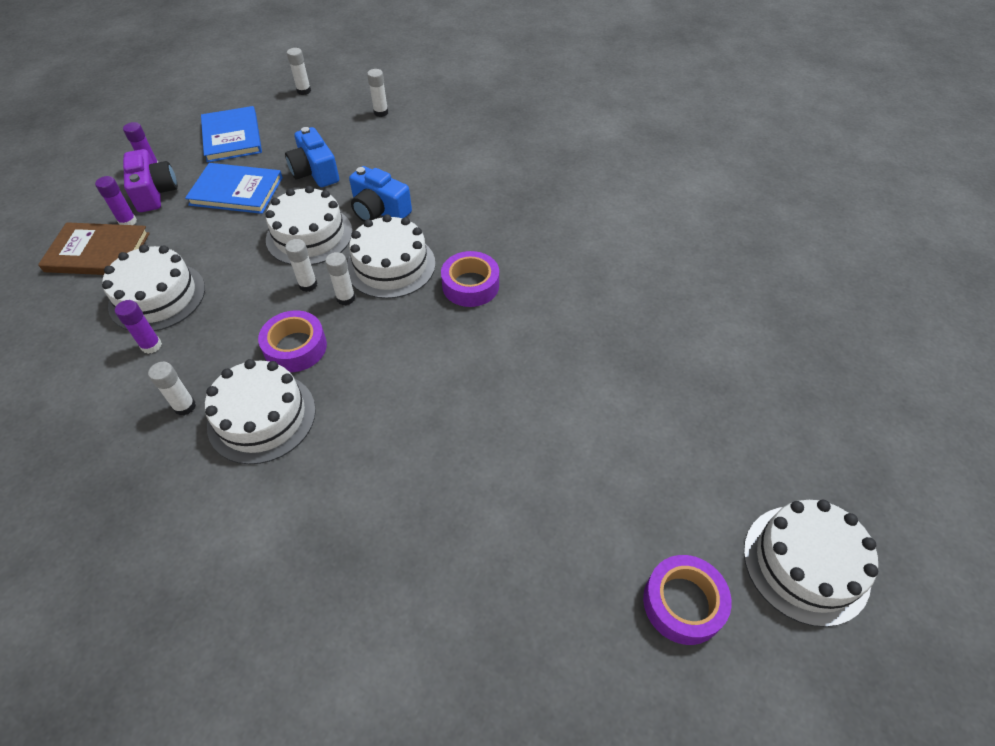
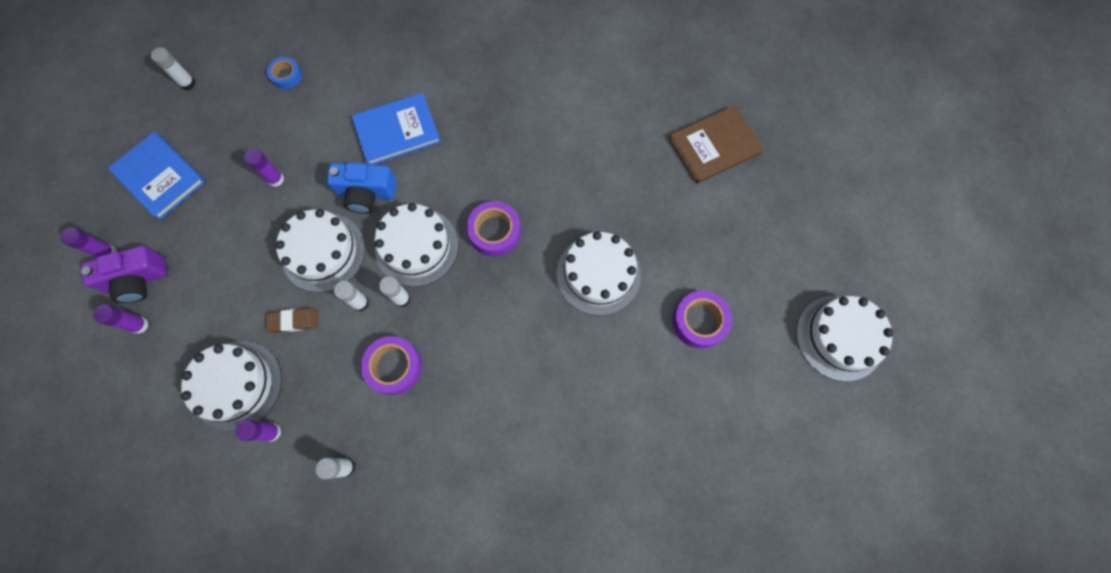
camera: 30 degrees left, 20 degrees up
(98, 252) = (140, 371): brown book -> brown book (714, 146)
(155, 193) = (137, 280): purple camera -> purple camera turned 120 degrees clockwise
(236, 191) = (217, 238): blue book -> blue book (397, 131)
(243, 273) = (294, 321): none -> brown eraser
(262, 417) = (414, 441): white cake -> white cake (598, 274)
(315, 172) = (276, 179): blue camera -> purple glue stick
(381, 112) = (287, 76): white glue stick -> blue tape
(683, 603) = (781, 409): purple tape -> purple tape (699, 321)

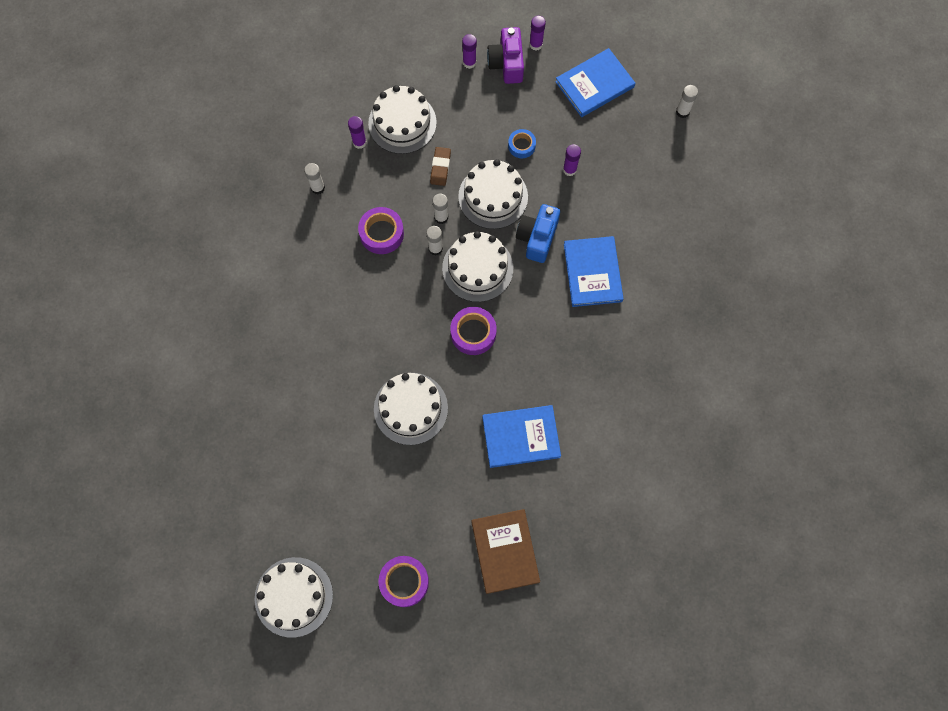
camera: 105 degrees right, 0 degrees up
(287, 76) = (672, 191): blue tape -> blue tape (521, 146)
(595, 158) = (521, 437): none -> blue book
(699, 321) = (344, 480): purple tape -> purple tape (404, 582)

